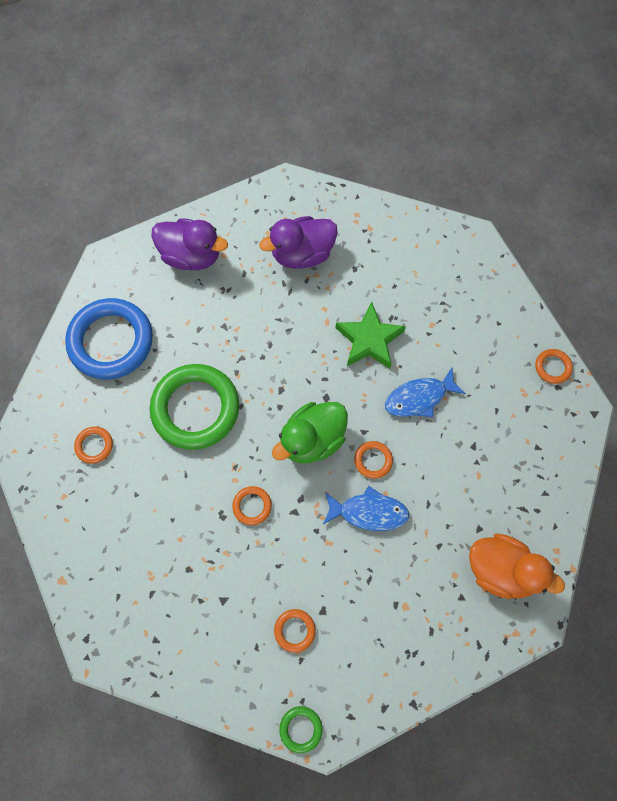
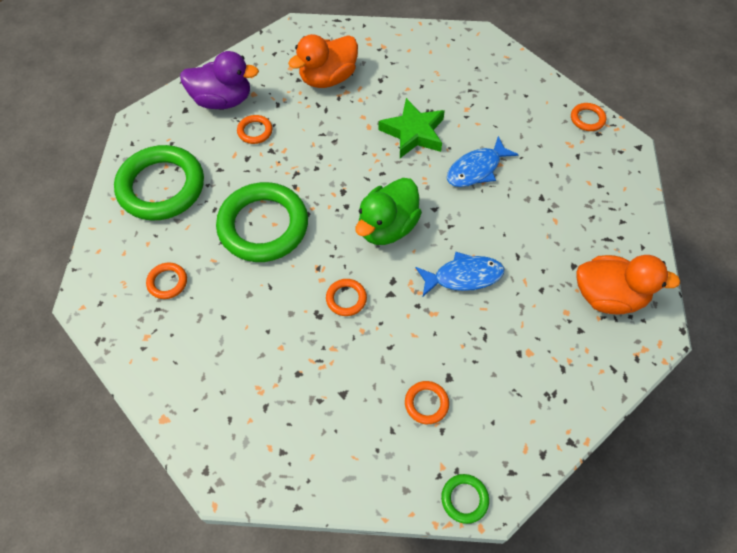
camera: 15 degrees left, 10 degrees down
(111, 341) = (161, 187): blue ring -> green ring
(302, 254) = (328, 78): purple duck -> orange duck
(373, 460) = (452, 231): orange ring -> orange ring (255, 131)

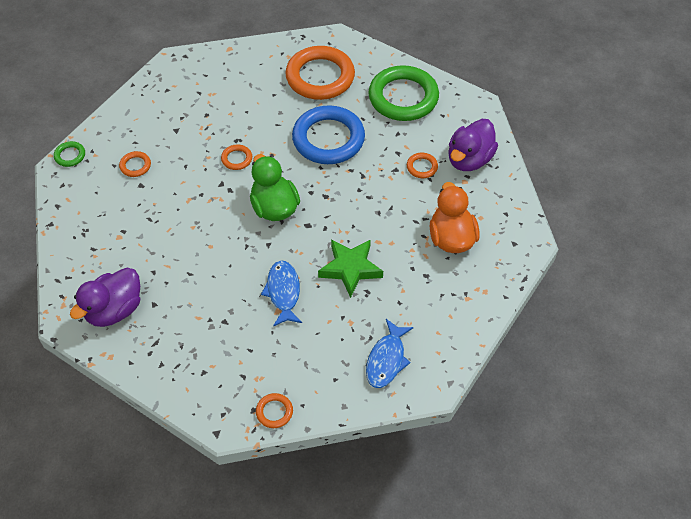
camera: 120 degrees right, 5 degrees down
(167, 282) = (320, 77): orange ring -> orange ring, size x2.36
(263, 226) = (328, 139): green ring -> blue ring
(463, 276) = (200, 231): blue fish -> blue fish (386, 359)
(608, 296) = (114, 310): orange duck -> purple duck

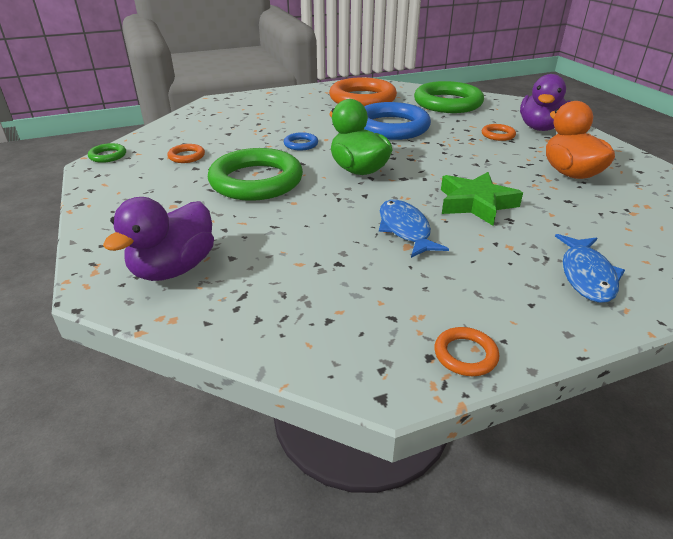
camera: 10 degrees left, 20 degrees down
(187, 212) = (256, 181): none -> green ring
(237, 159) = (301, 144): orange ring -> blue ring

